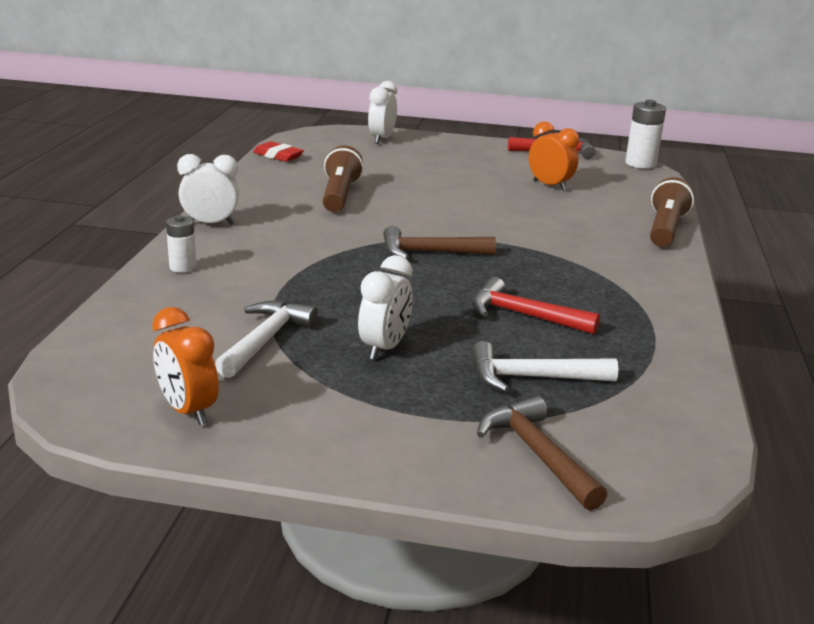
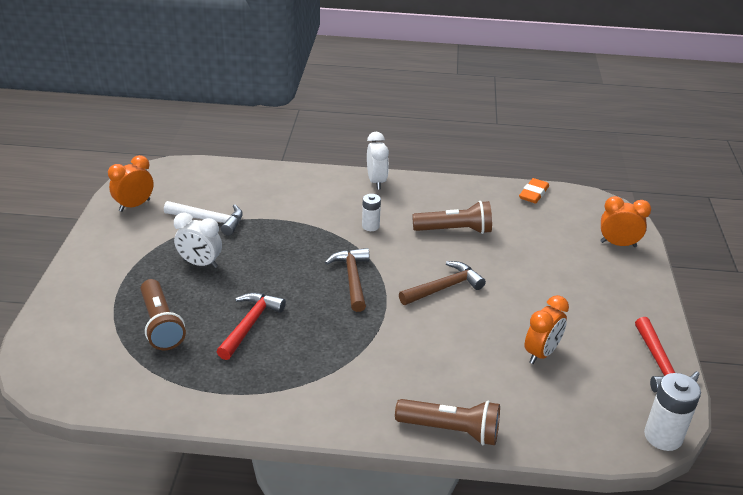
camera: 85 degrees right, 10 degrees up
(183, 267) = (303, 181): white battery -> white battery (370, 226)
(278, 156) = (533, 194): red eraser -> orange eraser
(381, 139) = (618, 244): white clock -> orange clock
(532, 377) = (161, 325): white hammer -> brown flashlight
(538, 454) = (75, 323): brown hammer -> brown hammer (444, 288)

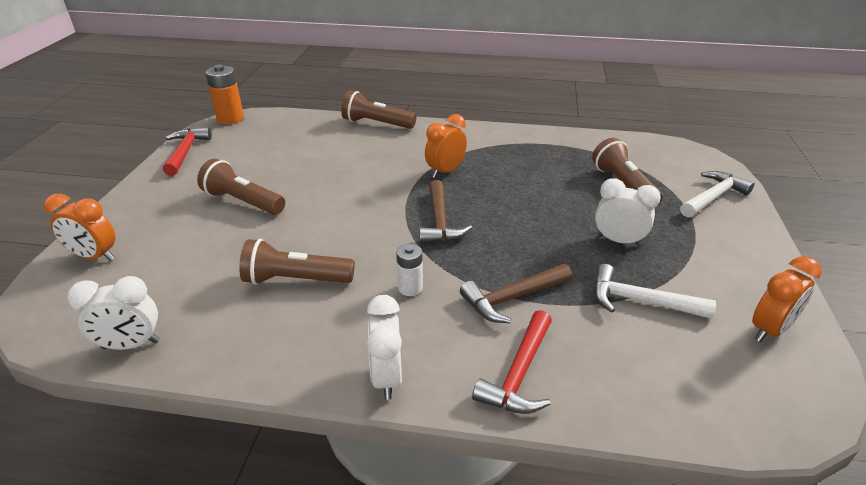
camera: 175 degrees left, 0 degrees up
(77, 311) = (713, 197): none -> white hammer
(250, 324) = (539, 184): red hammer -> red hammer (519, 373)
(444, 288) = (341, 211): brown hammer -> brown hammer (512, 298)
(533, 194) = (131, 345): orange eraser -> white clock
(541, 353) = (280, 160): orange clock -> orange clock (445, 171)
(542, 296) = (242, 202): none -> brown flashlight
(663, 436) = (230, 118): white battery -> orange battery

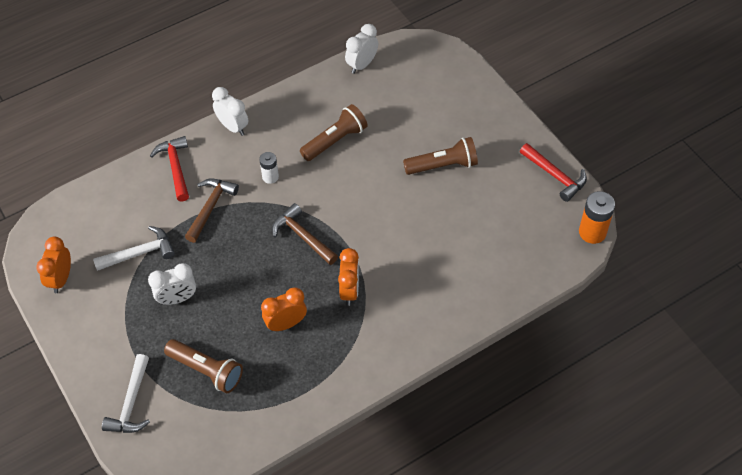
camera: 140 degrees right, 20 degrees up
(94, 256) = (457, 81): orange clock -> orange clock (286, 324)
(376, 124) = (471, 315): brown flashlight -> none

